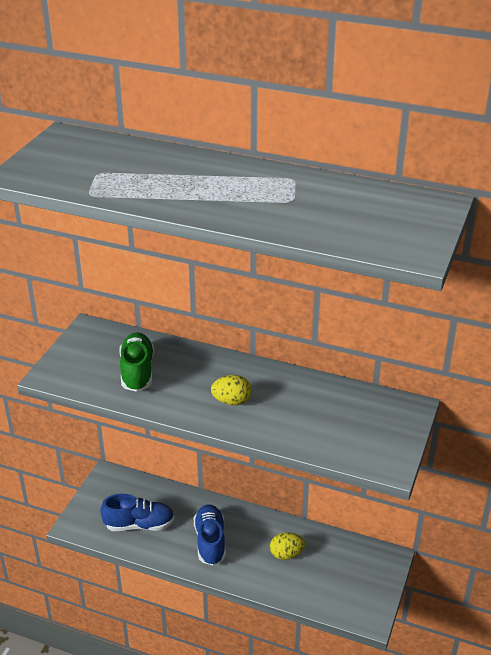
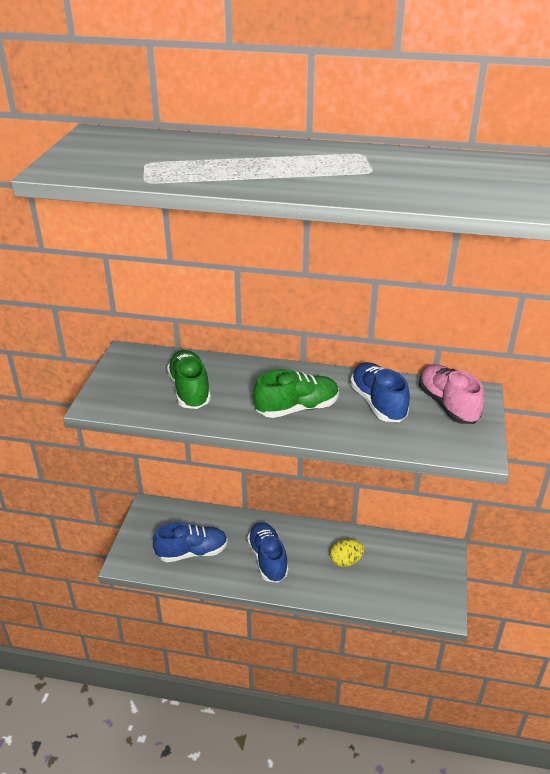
camera: 10 degrees left, 0 degrees up
(231, 401) = (297, 408): yellow egg -> green shoe
(310, 405) = (378, 403): none -> blue shoe
(377, 415) = (447, 405): none -> pink shoe

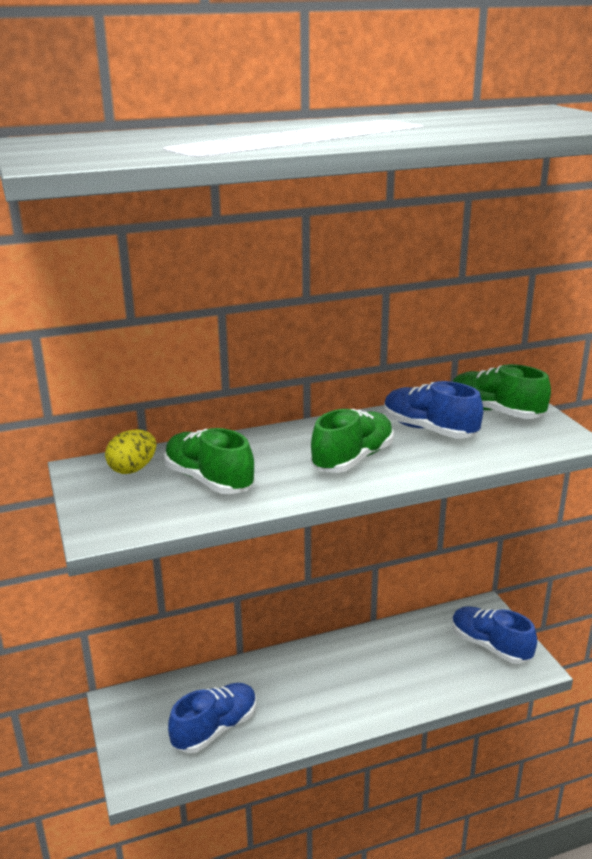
camera: 30 degrees left, 10 degrees down
(268, 559) = (312, 696): blue shoe -> blue shoe (490, 646)
(346, 561) = (398, 661): yellow egg -> yellow egg (133, 469)
(447, 405) = (495, 411): pink shoe -> green shoe

